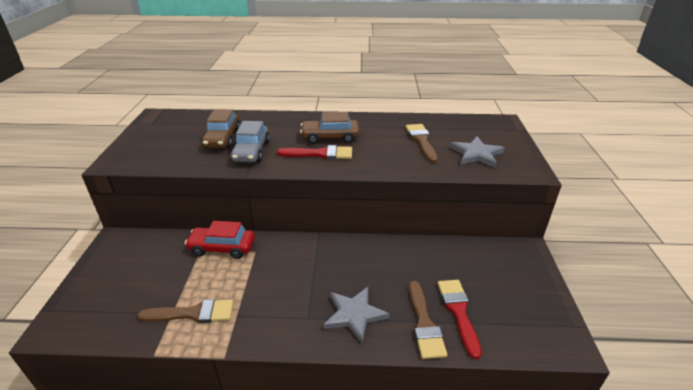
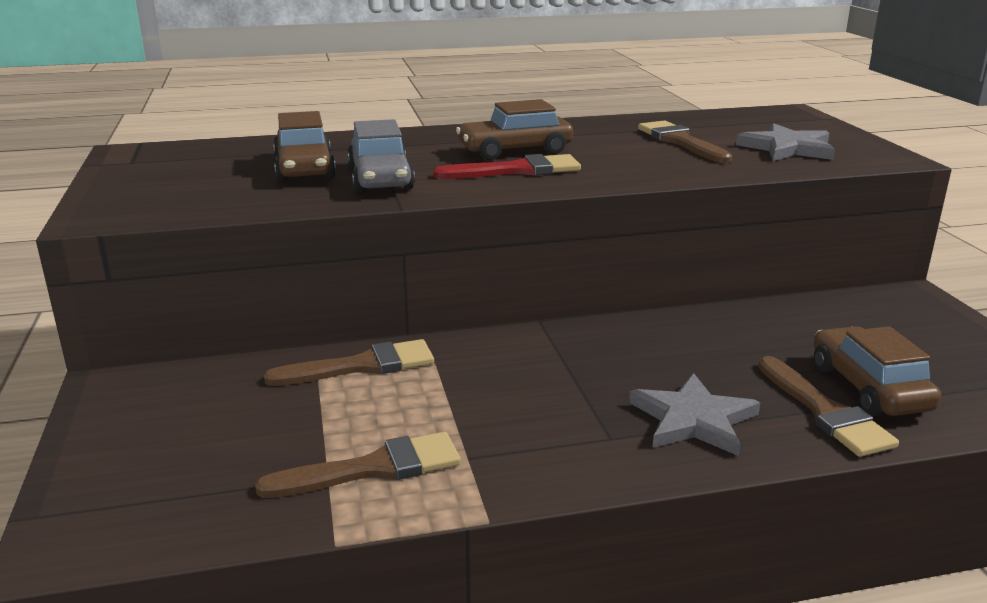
camera: 15 degrees left, 10 degrees down
(222, 248) = (362, 366): red car -> brown brush
(458, 311) = (868, 387): red brush -> brown car

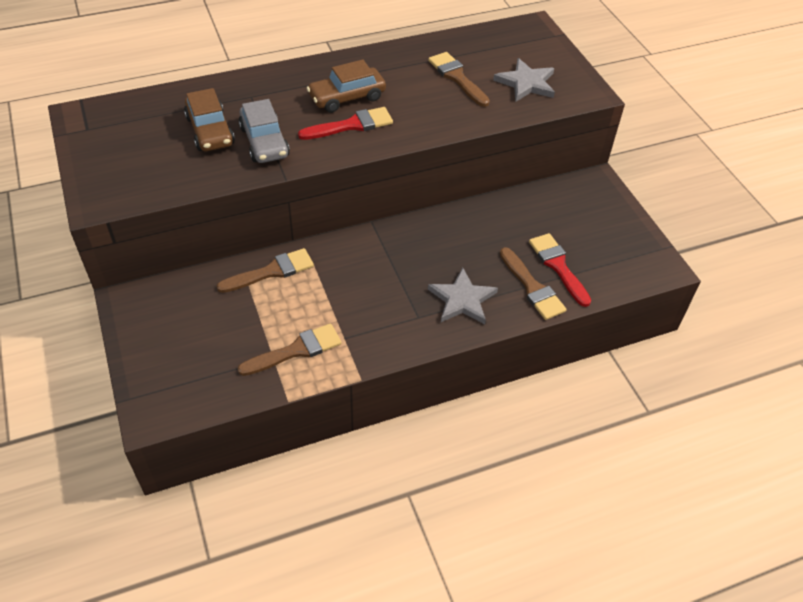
camera: 10 degrees left, 25 degrees up
(868, 387) = (558, 266): brown car -> red brush

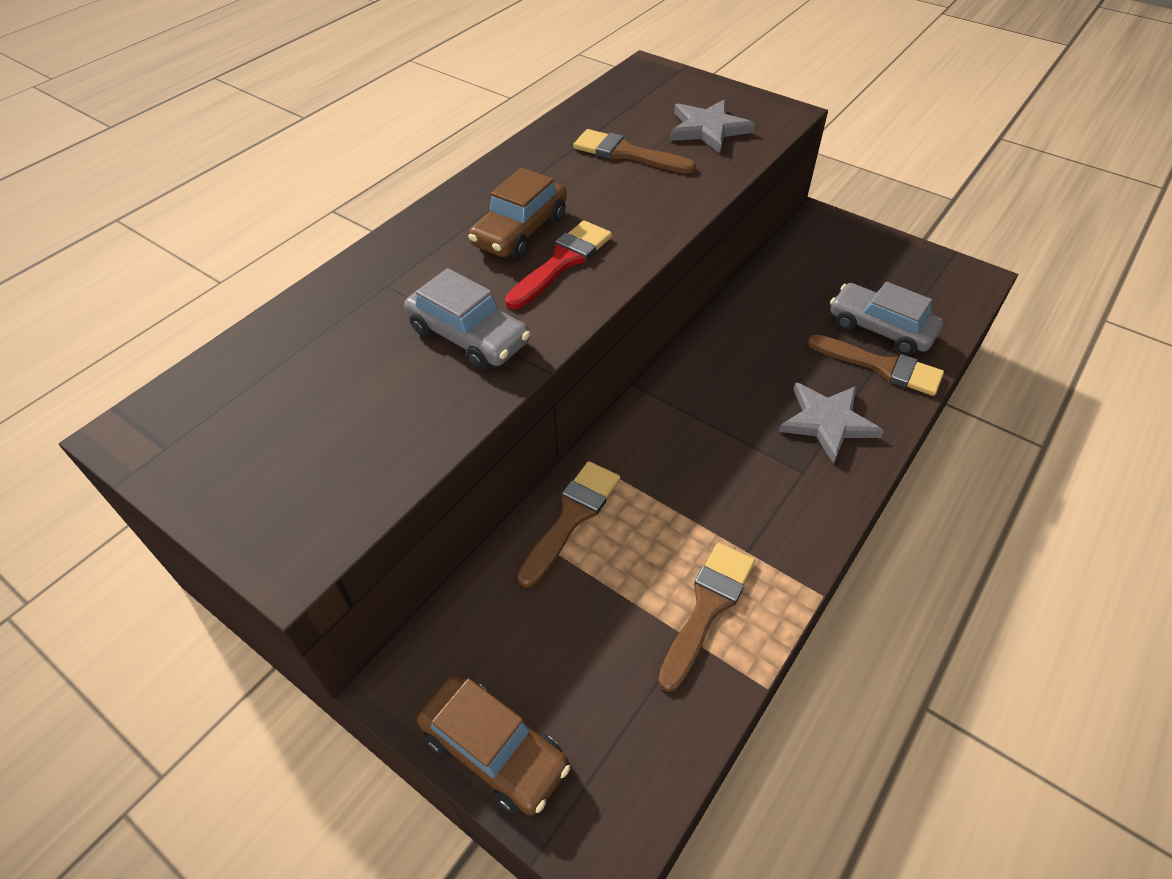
camera: 30 degrees left, 0 degrees up
(210, 131) = (374, 357): brown car -> brown car (494, 749)
(558, 266) = (880, 329): red brush -> grey car

